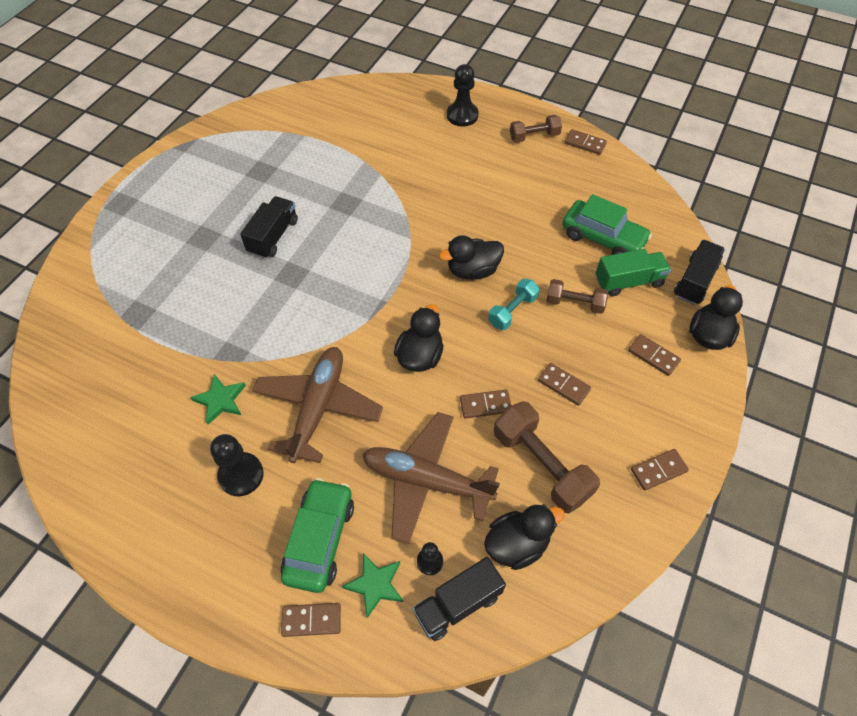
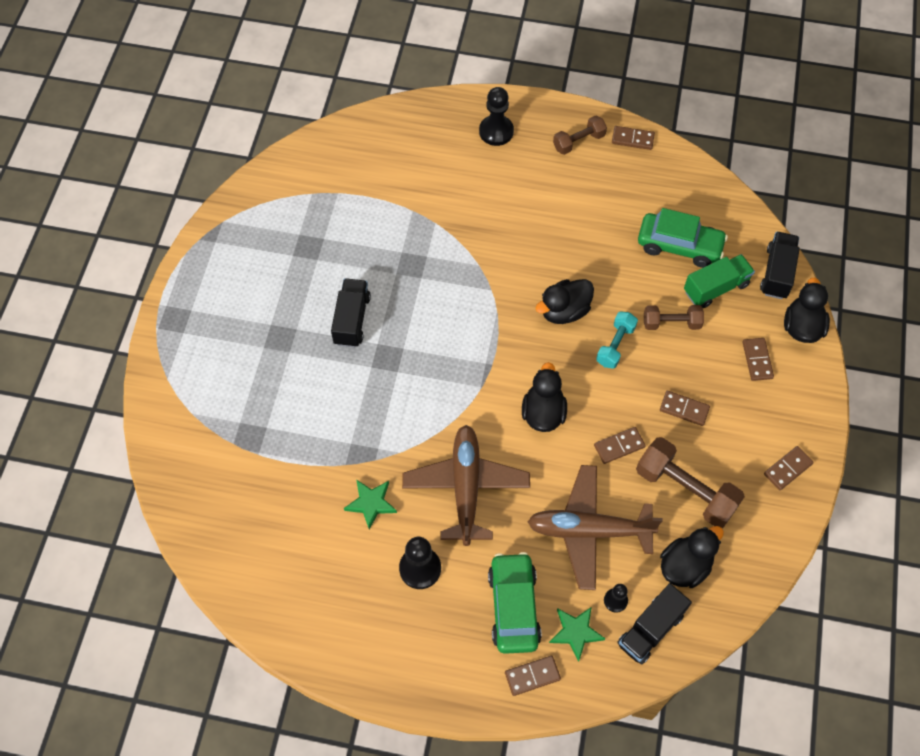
camera: 15 degrees left, 5 degrees up
(653, 356) = (757, 360): brown domino -> brown domino turned 60 degrees clockwise

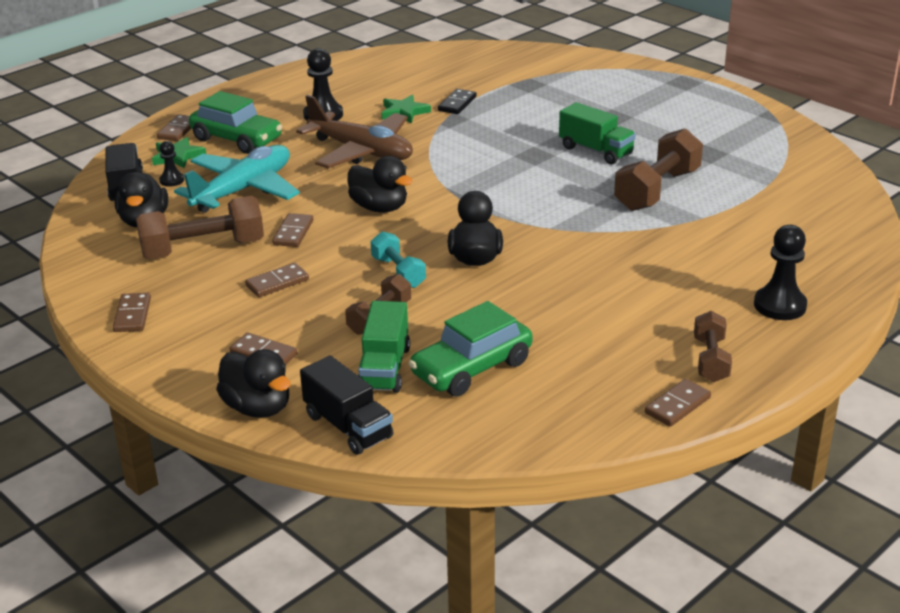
camera: 125 degrees right, 30 degrees down
(327, 470) = (457, 104): none -> black domino
(352, 320) = (595, 151): black truck -> green truck
(391, 252) = (657, 190): none -> brown dumbbell
(589, 530) = (243, 190): brown plane -> turquoise plane

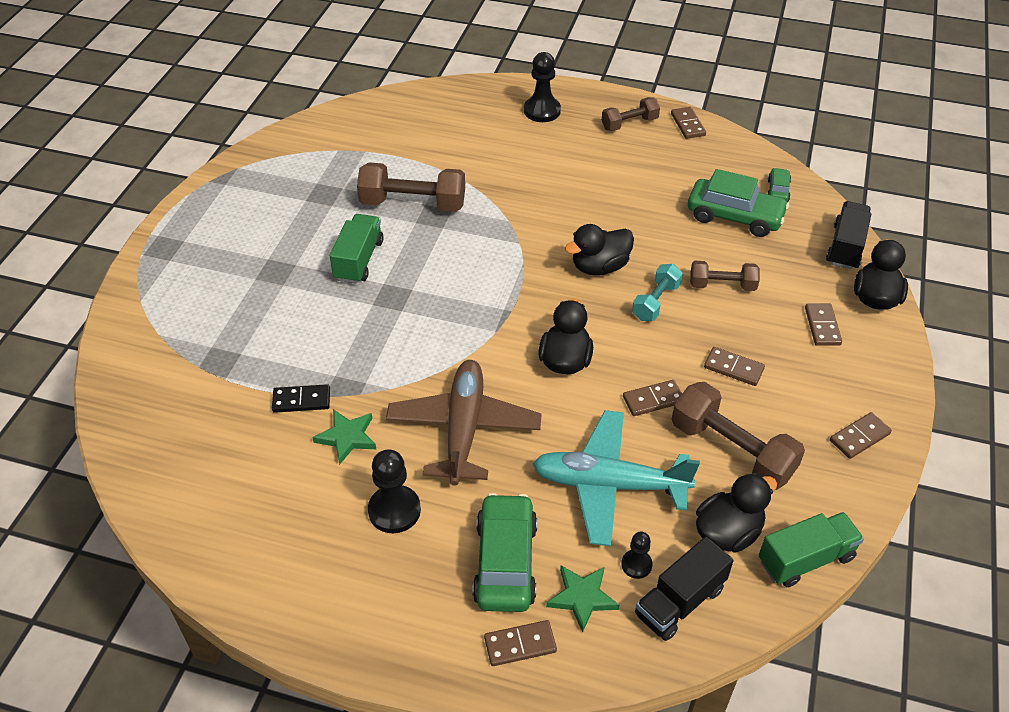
camera: 120 degrees left, 15 degrees up
(384, 368) = (775, 256): green truck -> green truck (805, 559)
(487, 421) = (777, 191): none -> green car
(677, 405) = (688, 124): brown domino -> brown domino turned 60 degrees clockwise

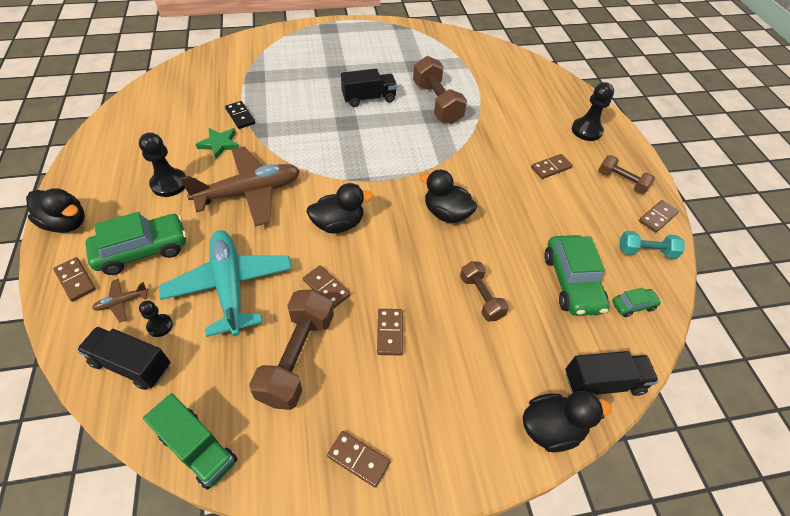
camera: 60 degrees right, 5 degrees up
(359, 260) = (369, 98): green truck -> black truck
(582, 598) = (122, 302): green star -> brown plane
(656, 302) = (432, 258): turquoise dumbbell -> turquoise dumbbell (646, 252)
(728, 532) = (209, 379): black duck -> black duck (66, 223)
(822, 326) = (482, 389): brown domino -> brown domino (551, 168)

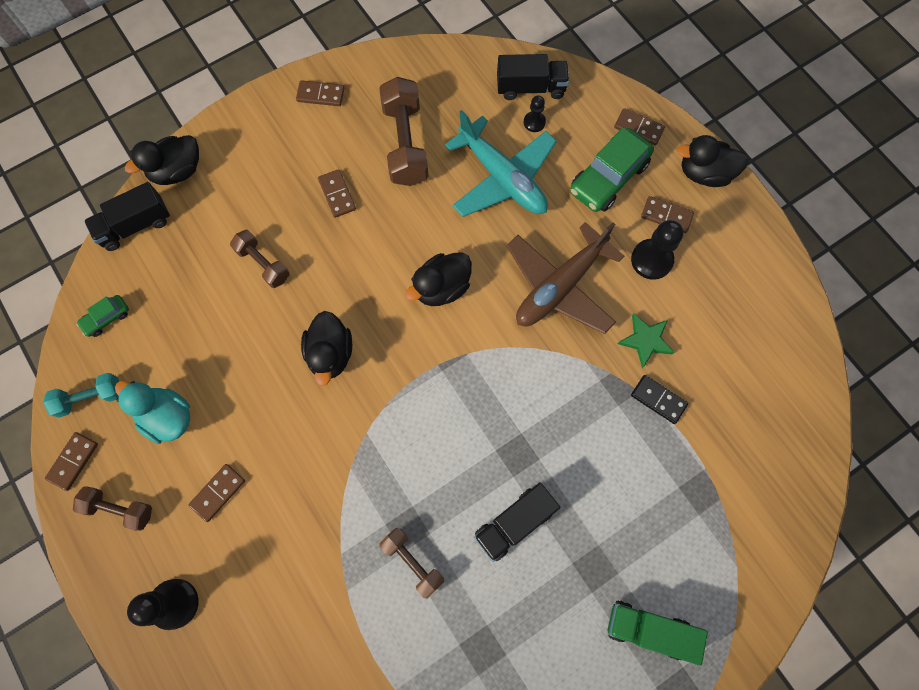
camera: 160 degrees right, 20 degrees up
(122, 302) = (582, 127): brown plane -> none
(198, 448) = (438, 59): green truck -> green truck (648, 629)
(326, 288) = (415, 213): brown domino -> brown domino (666, 216)
(437, 103) = (412, 562): brown dumbbell -> brown dumbbell, size x0.59
(446, 213) = (330, 354): black duck -> black duck turned 75 degrees clockwise
(571, 282) = (173, 320): green car -> none
(582, 219) = (167, 417): none -> turquoise duck

